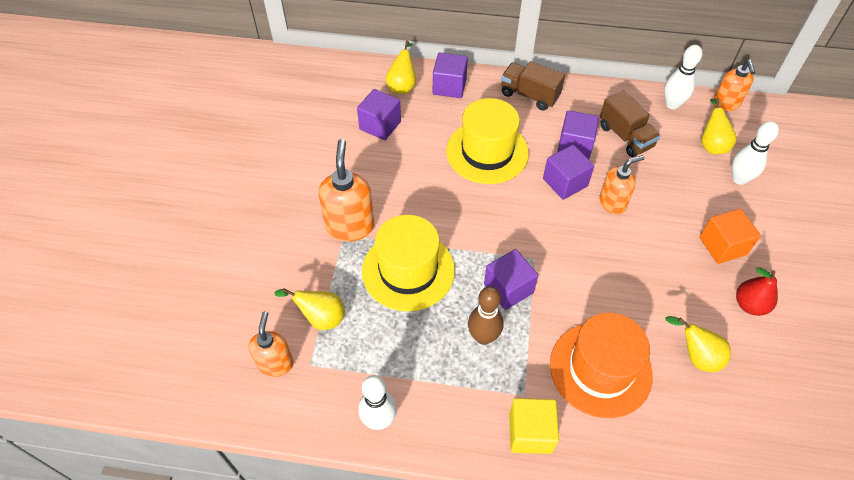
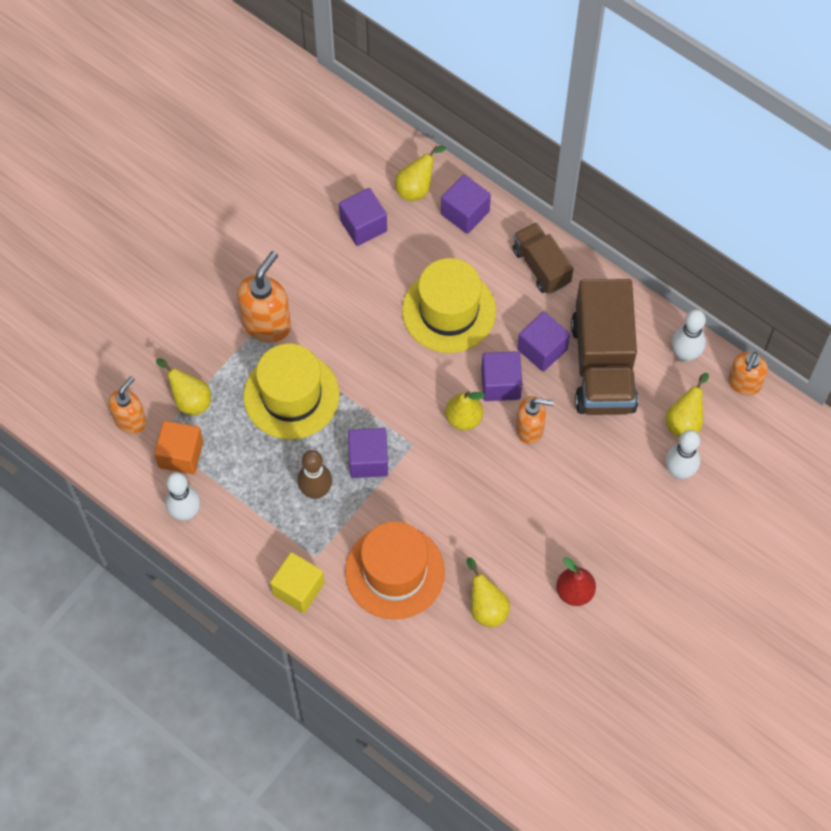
camera: 30 degrees right, 10 degrees up
(557, 219) = (463, 418): none -> yellow pear
(625, 136) = (603, 366): brown truck -> brown truck, size x1.77
(722, 246) = (599, 527): orange cube -> orange cube (181, 454)

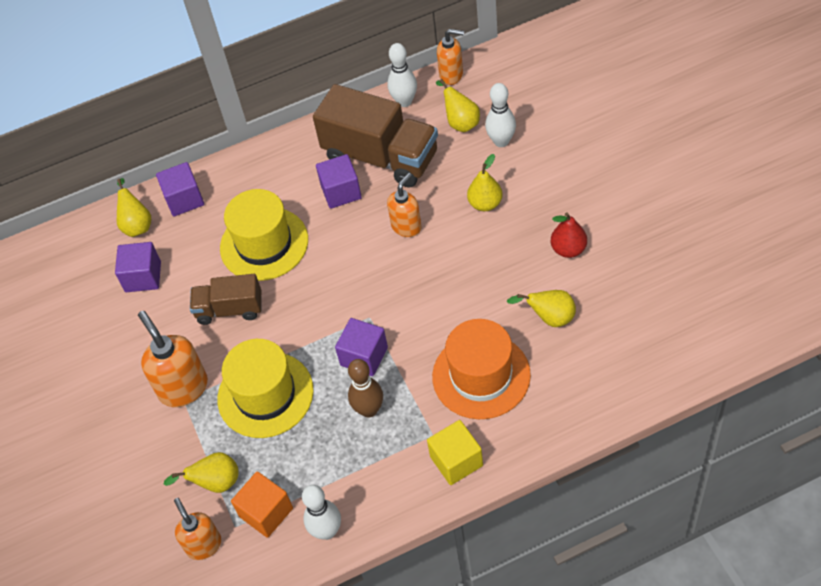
camera: 55 degrees left, 10 degrees down
(463, 418) = (368, 270): yellow pear -> yellow pear (485, 204)
(500, 384) = (353, 232): purple cube -> none
(541, 266) = (268, 165): brown truck -> brown truck (230, 309)
(744, 384) = (451, 75): orange soap dispenser -> orange soap dispenser turned 45 degrees counterclockwise

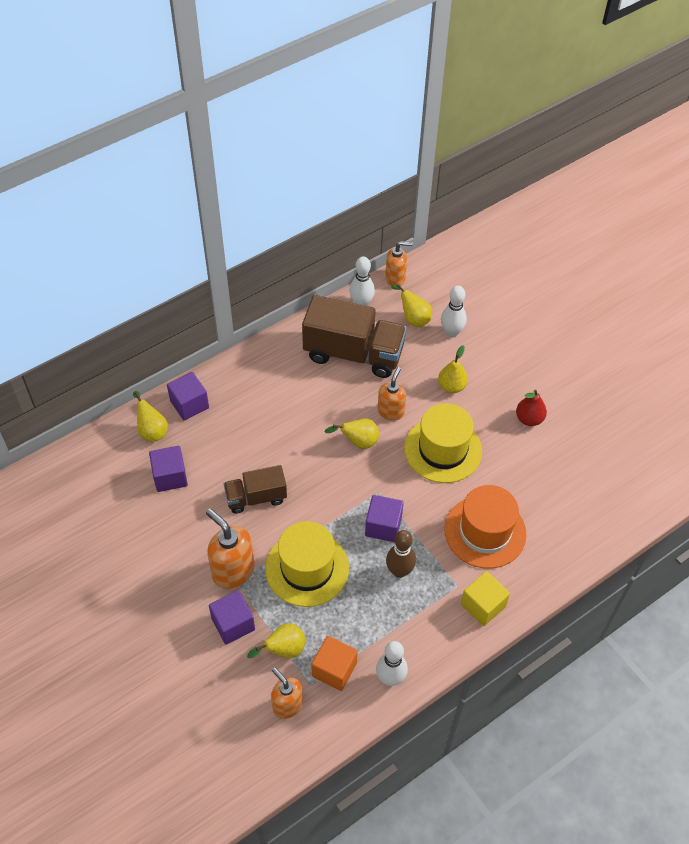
camera: 20 degrees left, 0 degrees up
(264, 244) = (271, 437): yellow hat -> yellow hat (443, 450)
(341, 192) = (327, 386): purple cube -> purple cube (233, 624)
(550, 318) = (528, 477): yellow pear -> yellow pear (358, 442)

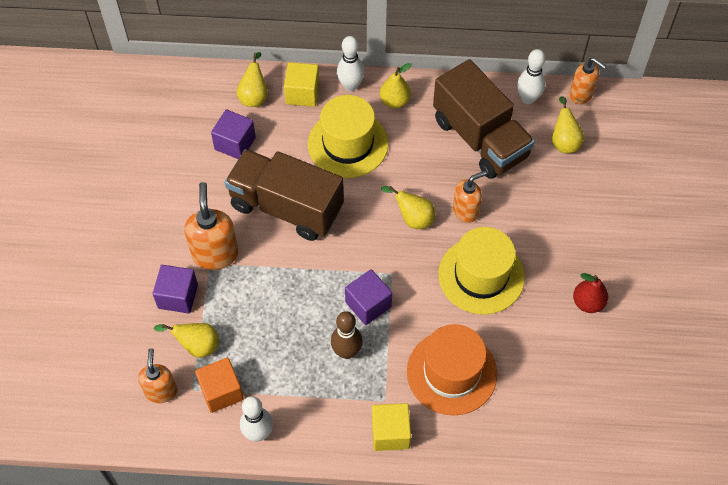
camera: 40 degrees right, 5 degrees up
(189, 404) = (302, 93): purple cube -> yellow cube
(256, 497) = (286, 207): brown truck -> brown truck, size x1.77
(307, 568) = (274, 294): yellow hat -> yellow hat (348, 144)
(451, 332) = (588, 176): white bowling pin -> white bowling pin (350, 86)
(451, 386) = (542, 225): yellow pear -> yellow pear (394, 101)

